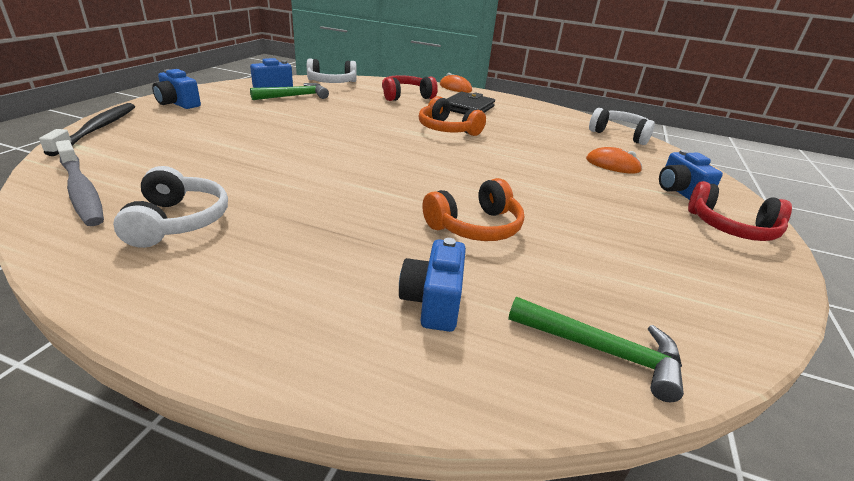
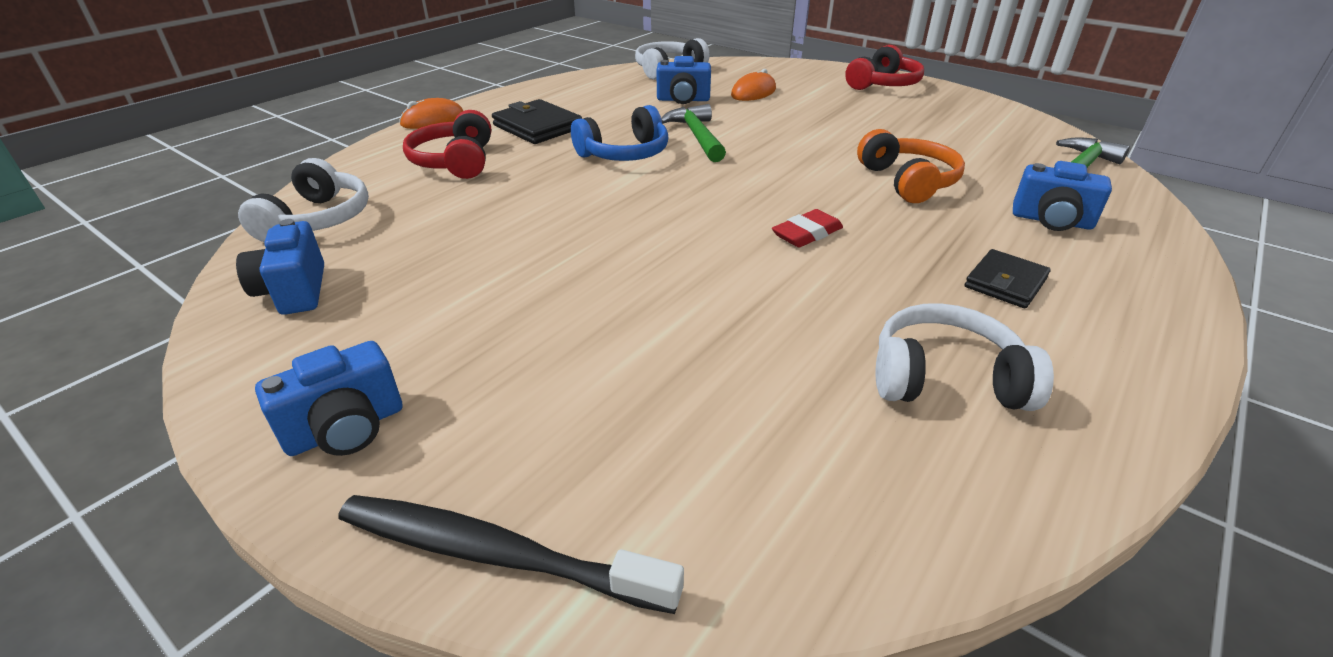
camera: 70 degrees left, 5 degrees up
(81, 191) = (859, 506): grey toothbrush -> none
(294, 96) = (387, 265): green hammer -> green hammer (697, 136)
(301, 258) = (1005, 283): none -> black wallet
(358, 183) = (807, 233): none -> red eraser
(447, 129) = (624, 154): orange headphones -> blue headphones
(679, 191) = (815, 83): blue camera -> blue camera (683, 100)

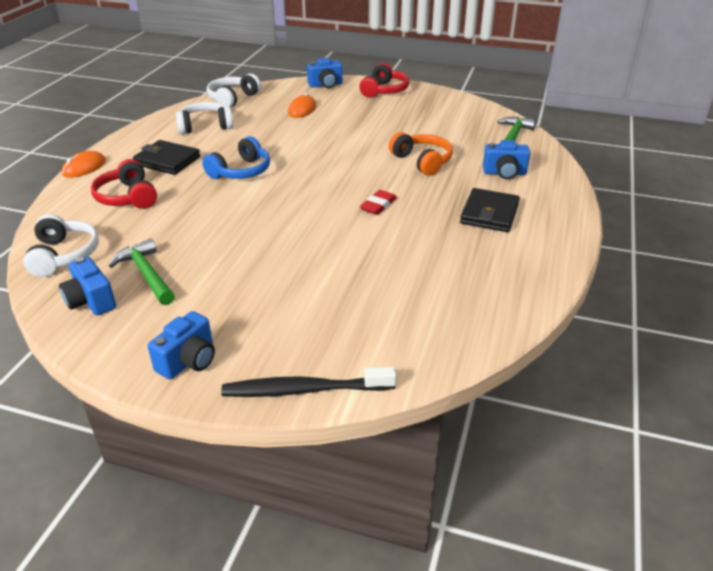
camera: 20 degrees left, 0 degrees up
(683, 100) = (257, 123): blue camera -> blue camera (326, 85)
(697, 136) = (281, 150): green hammer -> green hammer (146, 274)
(945, 378) = (473, 268): white headphones -> white headphones (205, 126)
(1005, 283) = (489, 214): black wallet -> black wallet, size x1.51

